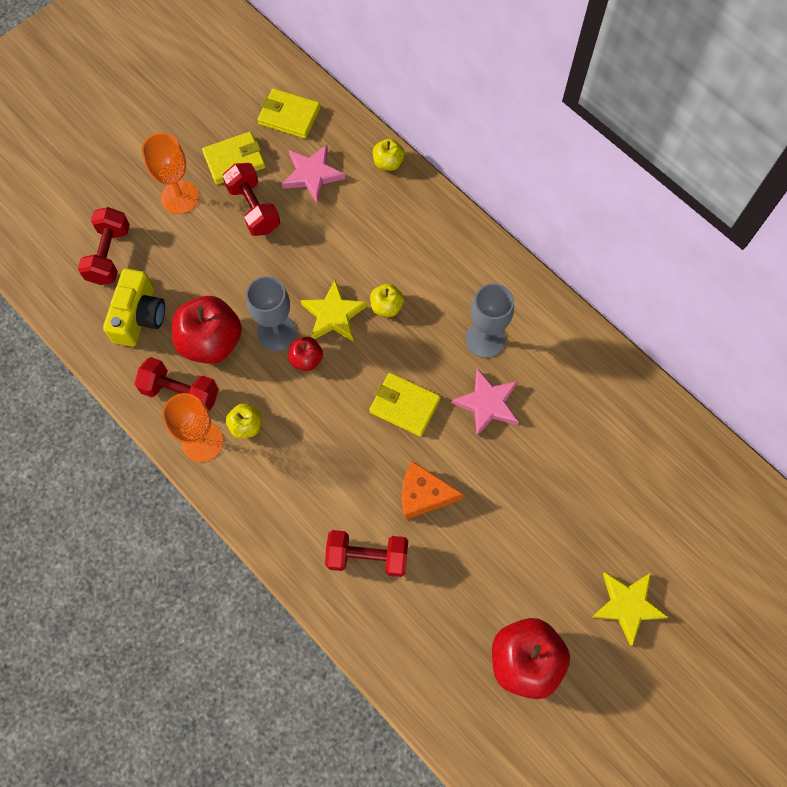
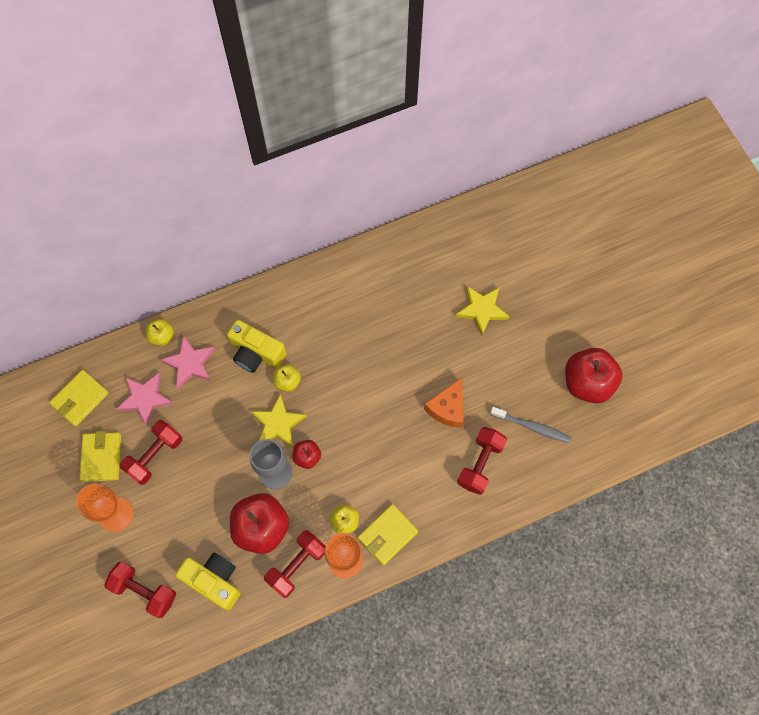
camera: 70 degrees left, 0 degrees up
(254, 208) = (155, 455): red dumbbell -> red dumbbell turned 45 degrees counterclockwise
(404, 405) = (373, 396): yellow wallet -> yellow wallet (387, 535)
(407, 262) = (256, 353): none -> yellow camera
(438, 606) = (532, 427): none -> grey toothbrush
(485, 339) = (343, 320): grey goblet -> none
(487, 404) = (394, 338): pink star -> pink star (190, 363)
(627, 605) = (570, 303): yellow star -> yellow star (482, 310)

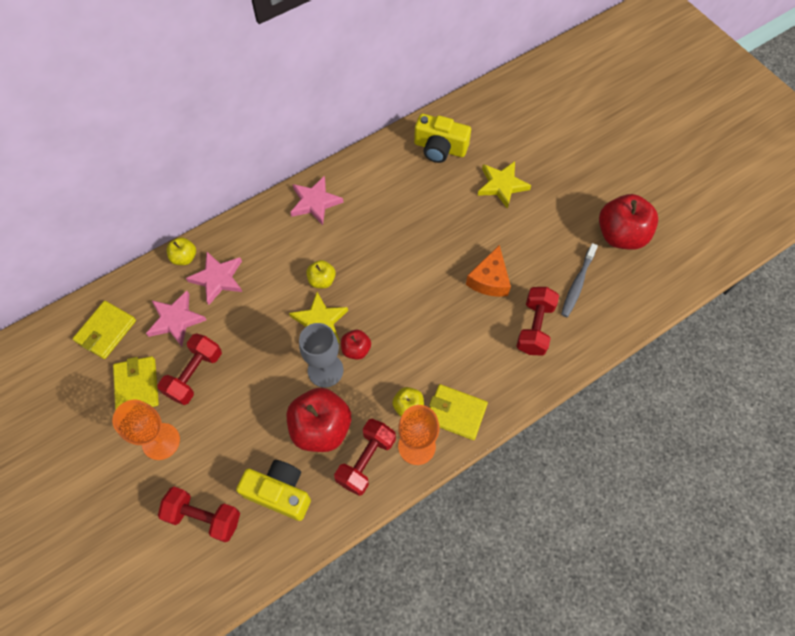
camera: 10 degrees left, 5 degrees down
(256, 353) = (285, 258): yellow camera -> yellow camera (440, 148)
(295, 298) = (315, 202): none -> pink star
(387, 535) = (456, 413): yellow wallet -> yellow wallet turned 75 degrees clockwise
(532, 427) = (577, 284): grey toothbrush -> grey toothbrush turned 105 degrees clockwise

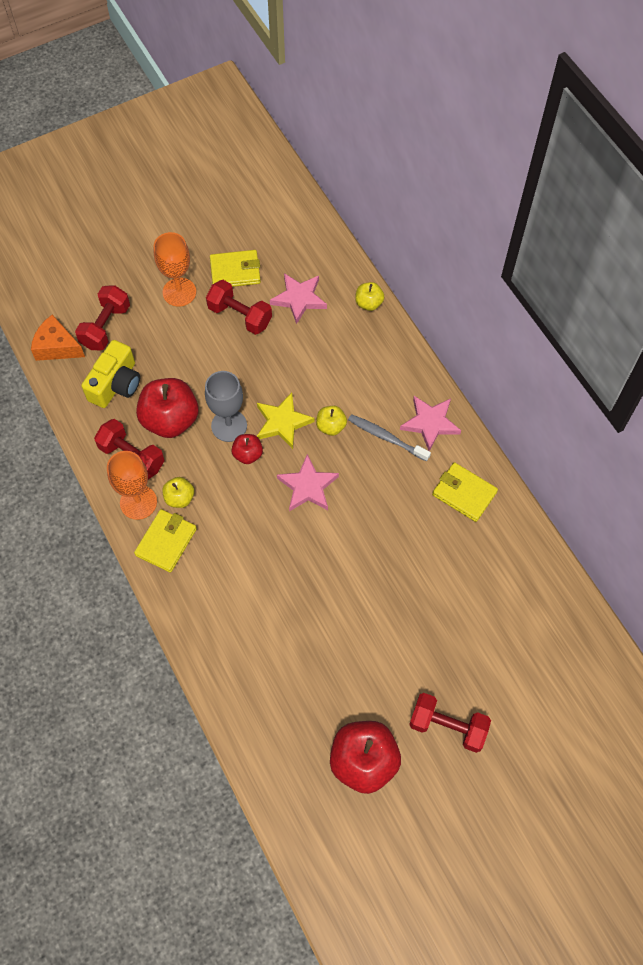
camera: 95 degrees right, 0 degrees up
(106, 331) = (294, 244): yellow wallet -> yellow wallet (464, 493)
(218, 279) = (341, 332): pink star -> pink star (308, 486)
(440, 148) = (503, 562): yellow camera -> none
(489, 280) = (315, 595): orange cheese -> orange cheese (57, 347)
(502, 185) = (445, 628): yellow star -> none
(534, 327) = (251, 636): red dumbbell -> red dumbbell (447, 726)
(577, 284) = (300, 694): grey toothbrush -> grey toothbrush (386, 437)

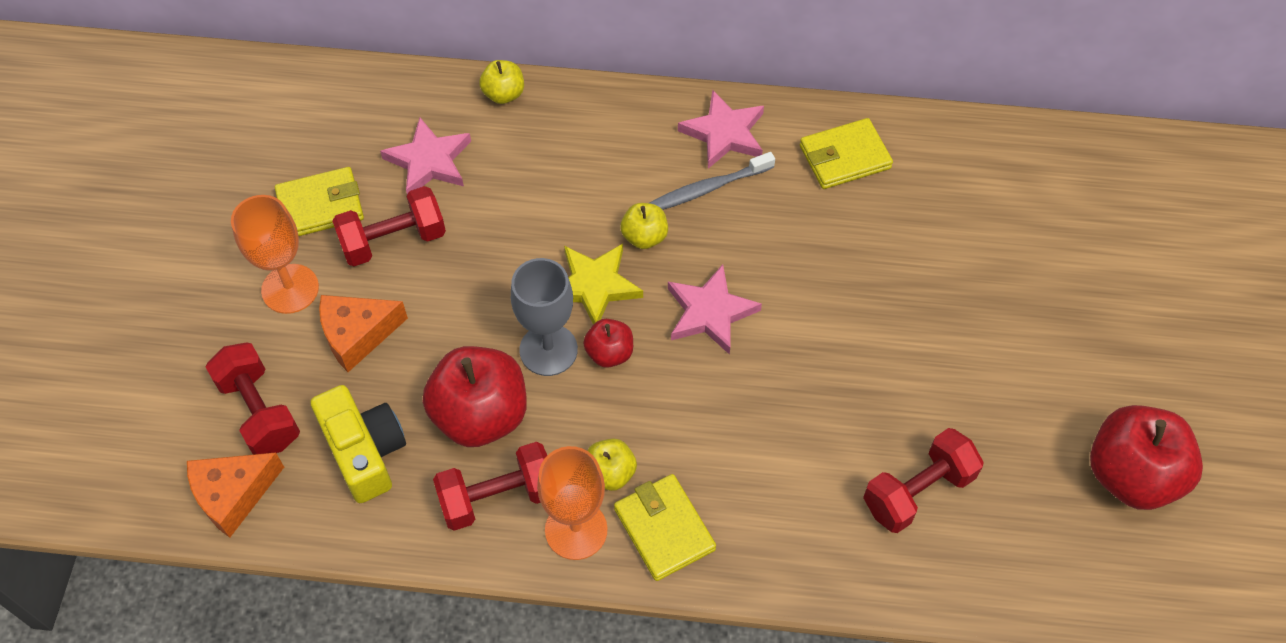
camera: 55 degrees left, 5 degrees down
(175, 338) = (357, 335): none -> orange cheese
(235, 271) = (320, 206): yellow wallet -> yellow wallet turned 45 degrees clockwise
(447, 726) = (1137, 357): red dumbbell -> red dumbbell (918, 491)

